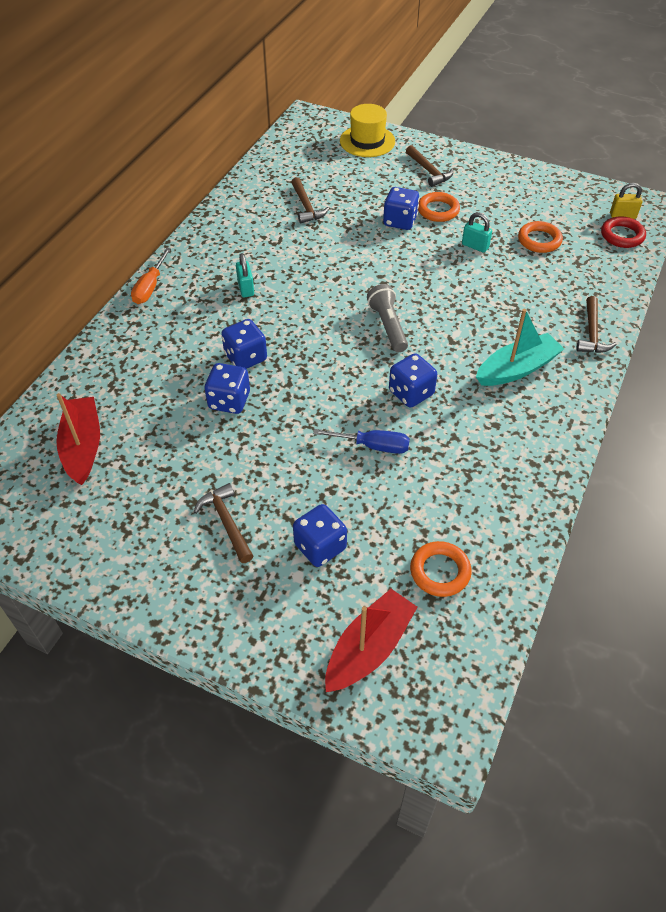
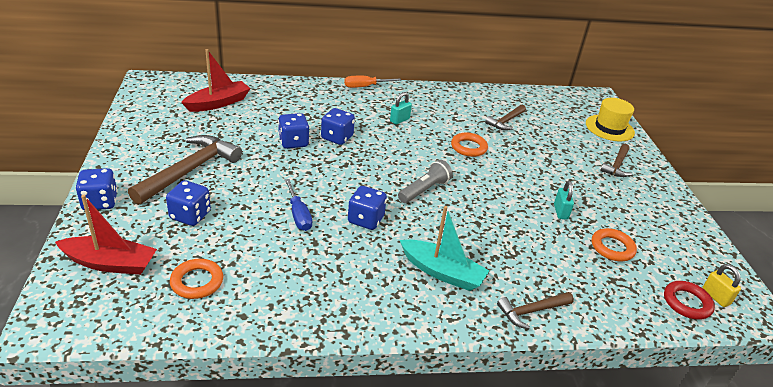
camera: 55 degrees right, 15 degrees down
(226, 522) = (190, 170): brown hammer -> brown hammer, size x1.82
(400, 221) = (542, 166): blue dice -> blue dice (100, 202)
(438, 210) = (578, 181): orange ring -> orange ring (468, 147)

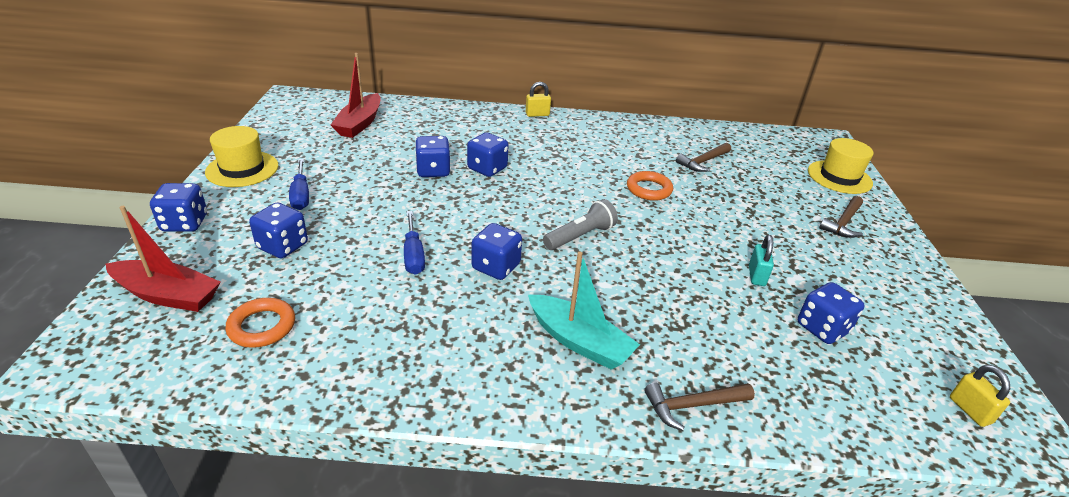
camera: 10 degrees right, 0 degrees up
(131, 151) = (242, 169): none -> yellow hat
(190, 170) = (301, 195): brown hammer -> blue screwdriver
(218, 103) = (360, 124): red boat -> red boat turned 135 degrees clockwise
(365, 86) = (537, 114): orange screwdriver -> yellow padlock
(399, 120) = (569, 153): turquoise padlock -> none
(612, 248) = (822, 328): orange ring -> blue dice
(687, 303) = (924, 415): red ring -> none

